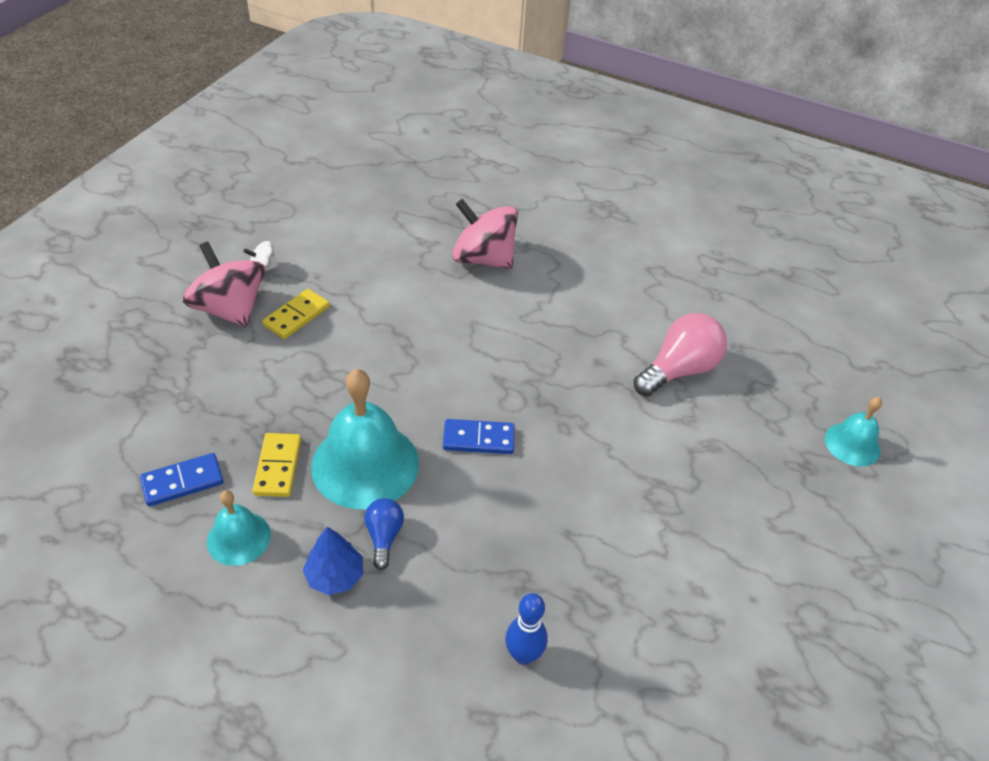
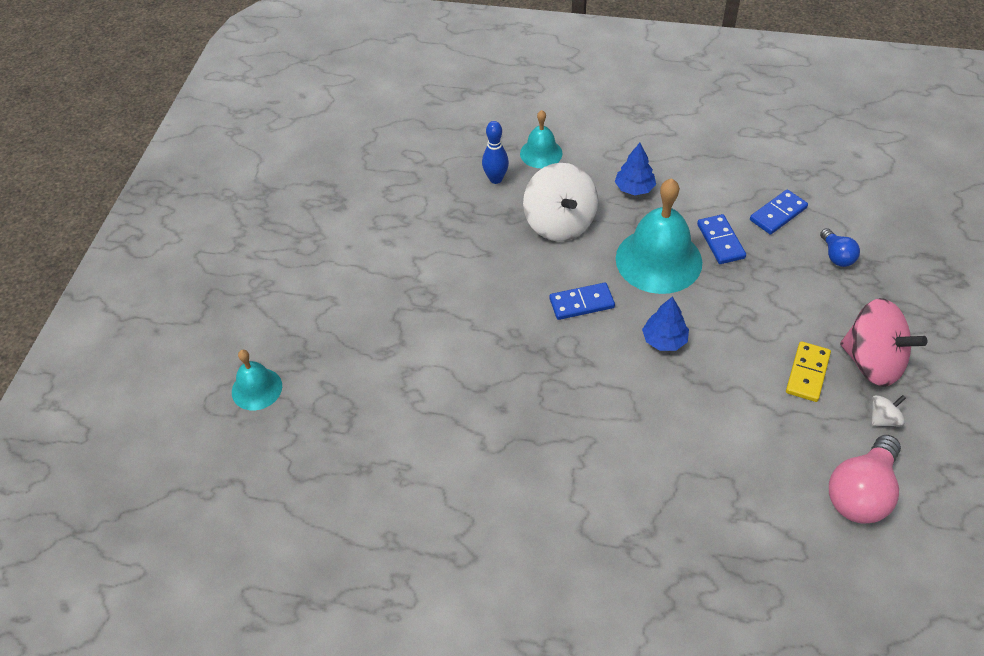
camera: 170 degrees right, 5 degrees up
(239, 538) = (711, 192): turquoise bell -> turquoise bell (541, 153)
(278, 467) = (720, 241): yellow domino -> blue domino
(384, 536) = (616, 218): blue light bulb -> blue light bulb (836, 256)
(411, 379) = (664, 340): none -> blue tree
(460, 551) = (560, 223): none -> white spinning top
(483, 258) = (668, 510): pink spinning top -> none
(679, 370) = (421, 422): pink light bulb -> pink light bulb (861, 493)

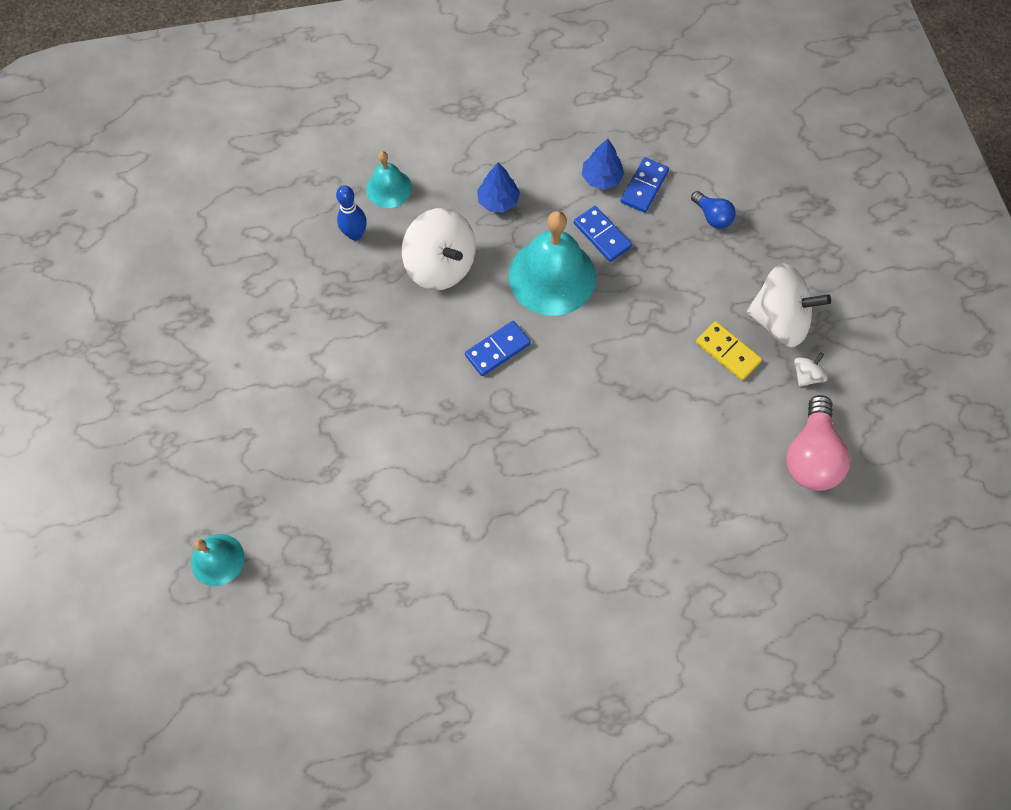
camera: 25 degrees left, 15 degrees up
(664, 340) = (589, 363): blue tree -> blue tree (601, 178)
(807, 373) = (727, 352): yellow domino -> yellow domino turned 45 degrees counterclockwise
(872, 362) = (779, 320): pink spinning top -> white spinning top

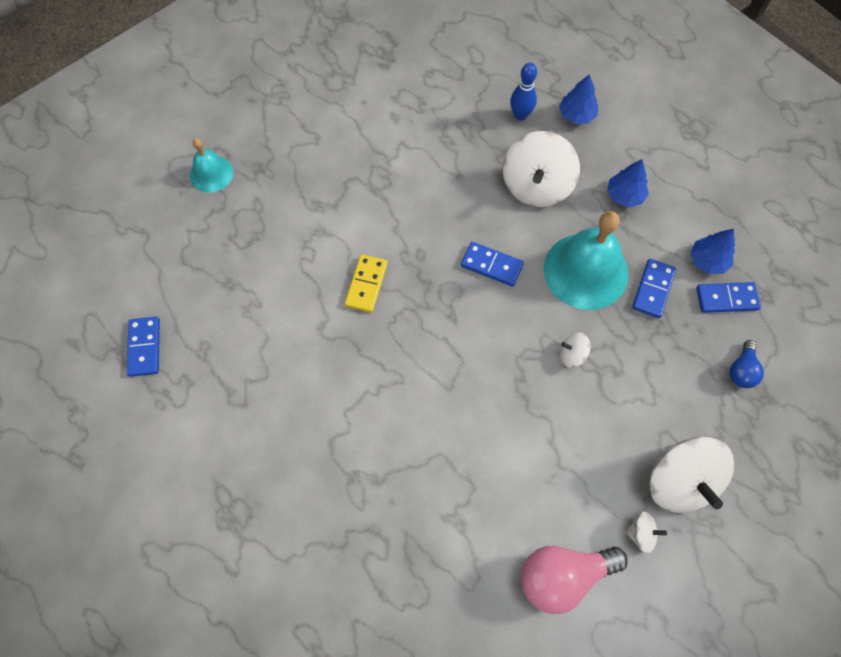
camera: 60 degrees right, 0 degrees up
(383, 724) = (144, 347): none -> blue domino
(389, 188) = (576, 115): turquoise bell -> blue tree
(624, 335) = (572, 355): none -> white spinning top
(727, 352) = (615, 450): yellow domino -> yellow domino (366, 284)

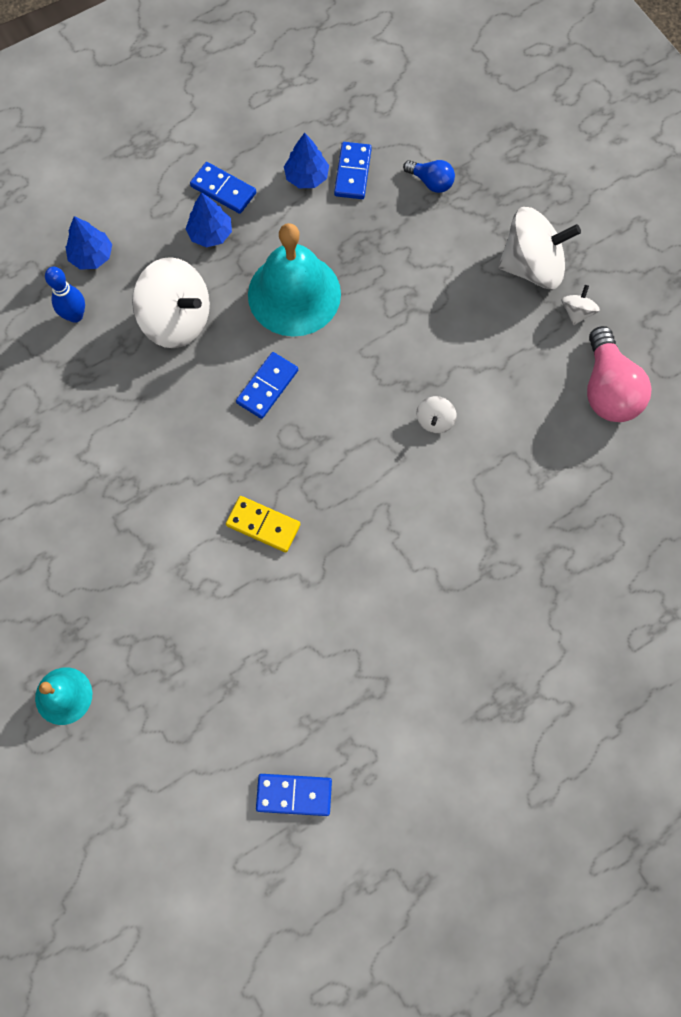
camera: 80 degrees left, 5 degrees up
(572, 355) = (387, 330): white spinning top -> white spinning top (435, 420)
(653, 289) = (329, 236): blue domino -> blue domino (223, 190)

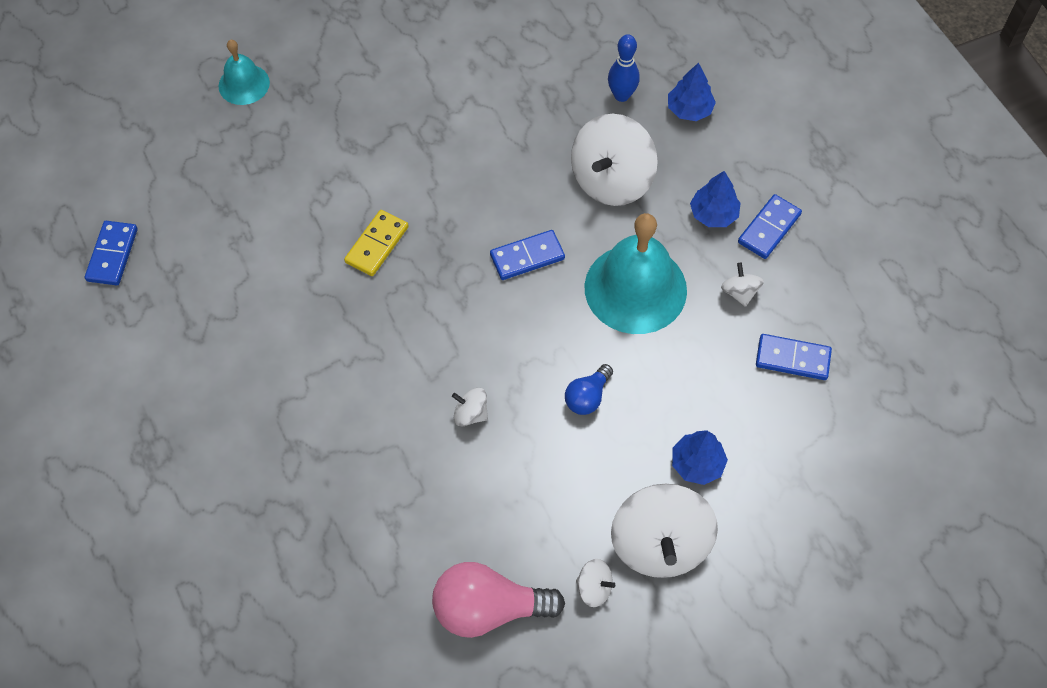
camera: 95 degrees right, 10 degrees down
(267, 387) = (527, 257): blue domino -> blue domino turned 60 degrees counterclockwise
(291, 212) = (739, 292): none -> white spinning top
(307, 177) = (786, 311): blue tree -> blue tree (697, 464)
(431, 182) = (780, 442): blue light bulb -> blue light bulb (587, 397)

